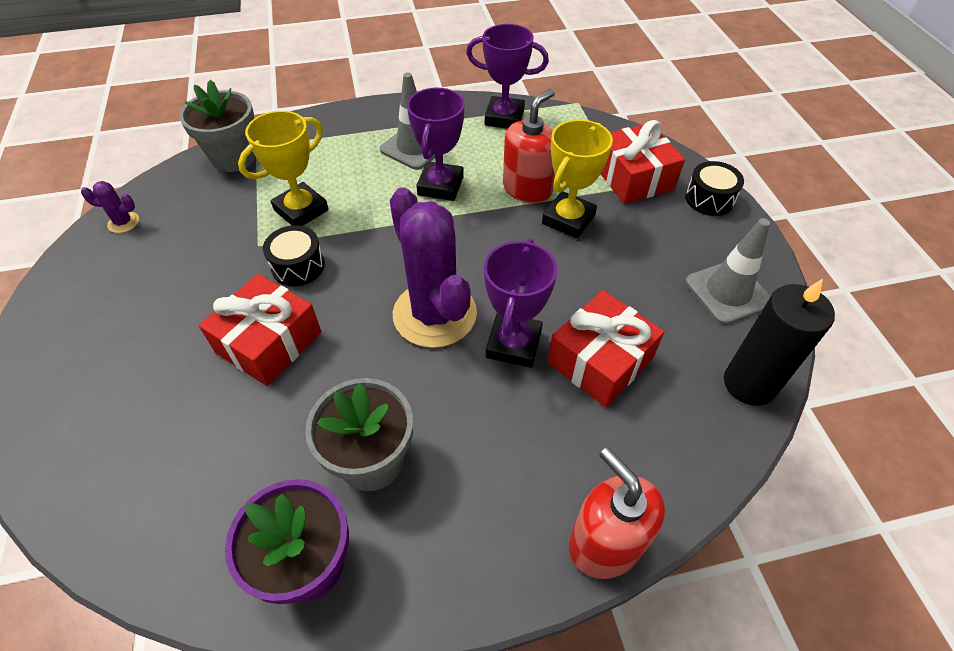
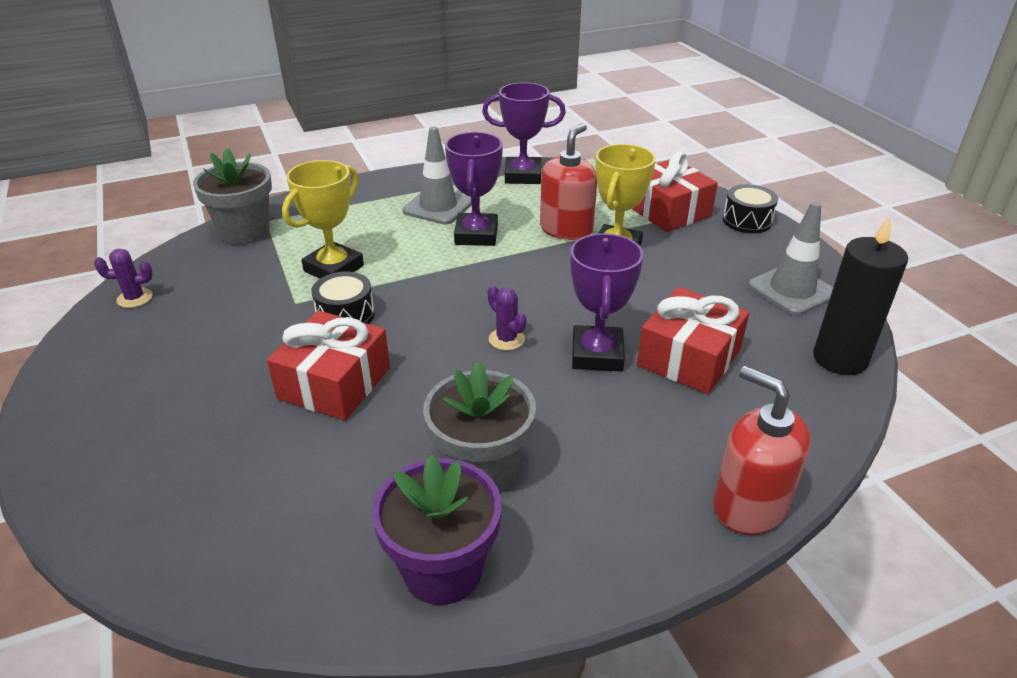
camera: 10 degrees left, 15 degrees down
(434, 314) = (506, 339): purple cactus -> purple cactus, size x0.40

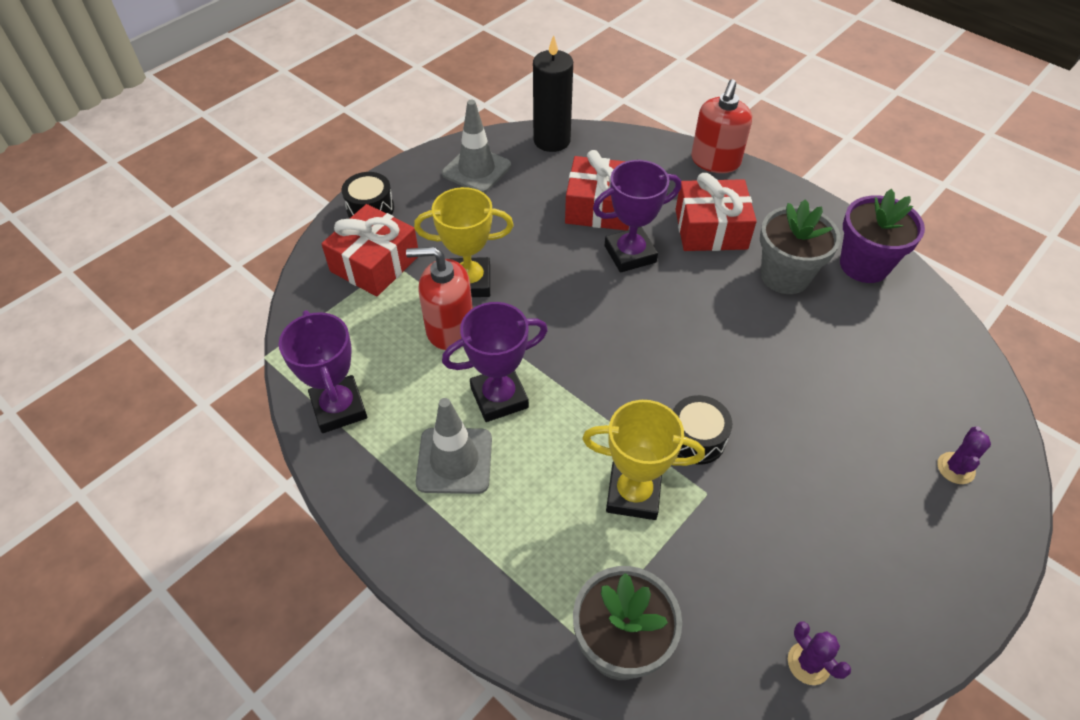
camera: 115 degrees left, 15 degrees up
(334, 383) = (778, 396): red gift -> red gift (711, 229)
(506, 339) = (649, 311): purple cactus -> purple cactus (955, 468)

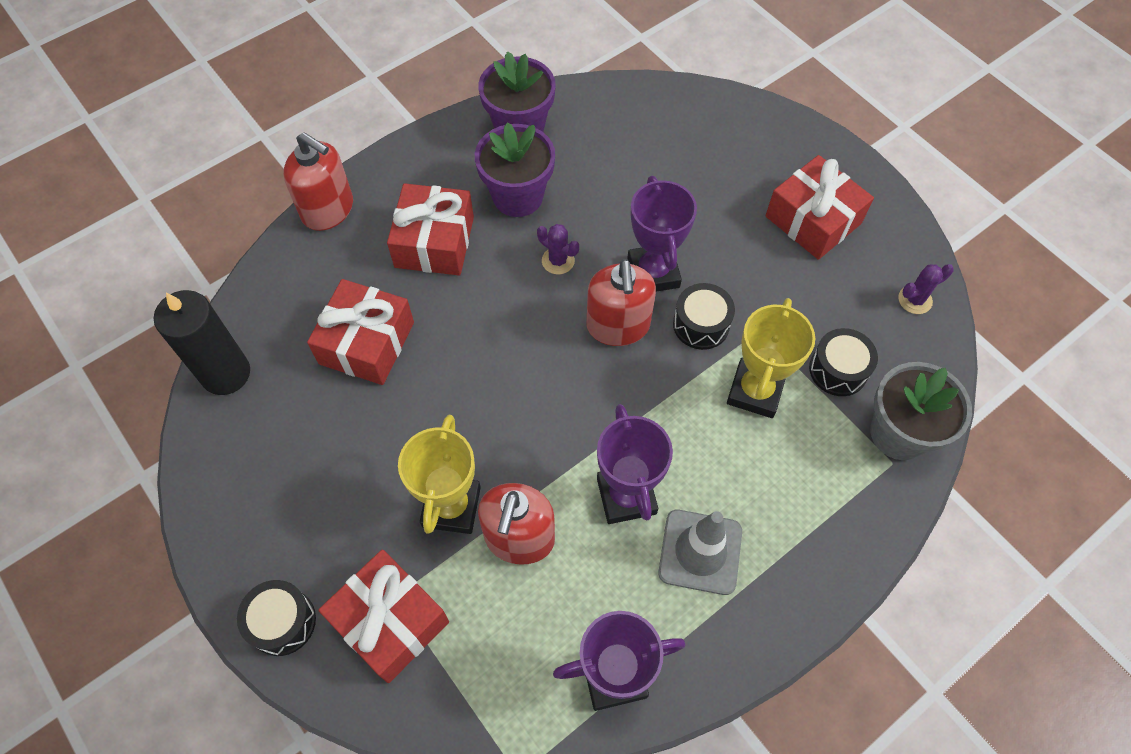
camera: 80 degrees left, 10 degrees up
(476, 170) = (250, 474): grey traffic cone -> none
(630, 254) = (451, 328): purple trophy -> purple trophy (653, 273)
(671, 370) = (618, 326): none -> red soap dispenser
(682, 576) = (838, 370): none -> black drum
(785, 276) = (518, 196): grey flower pot -> purple flower pot
(876, 539) = (813, 220): none -> red gift
(955, 468) = (753, 144): purple cactus -> purple cactus (558, 261)

